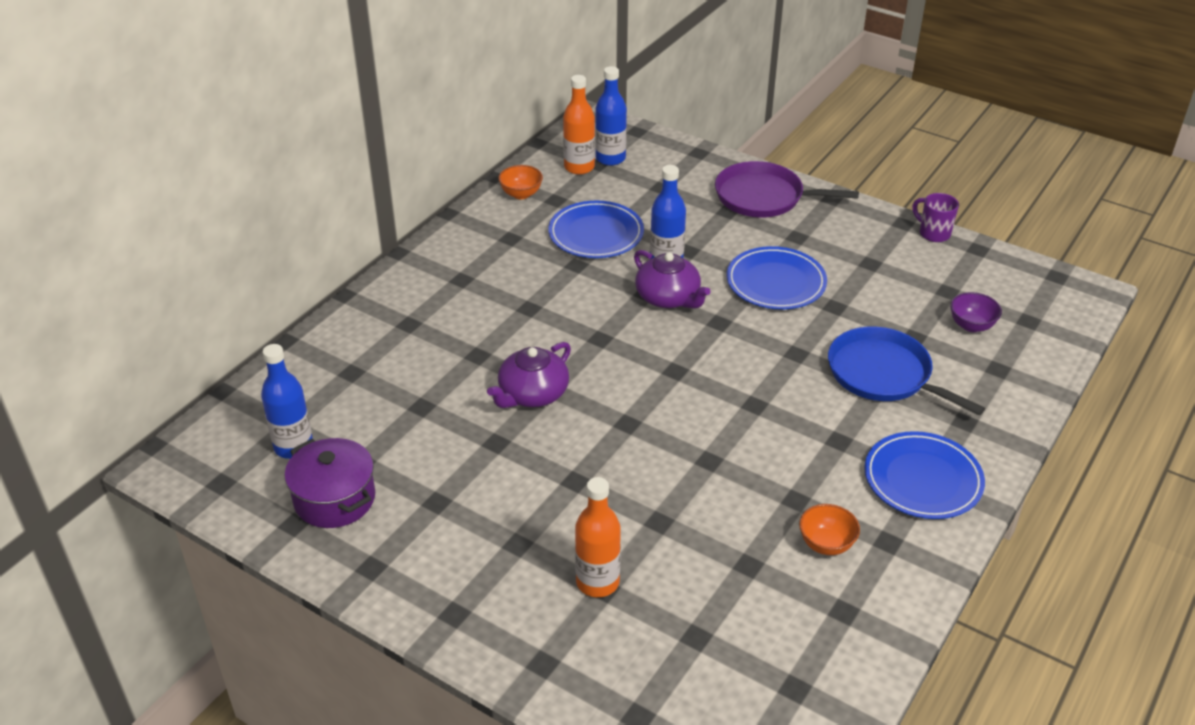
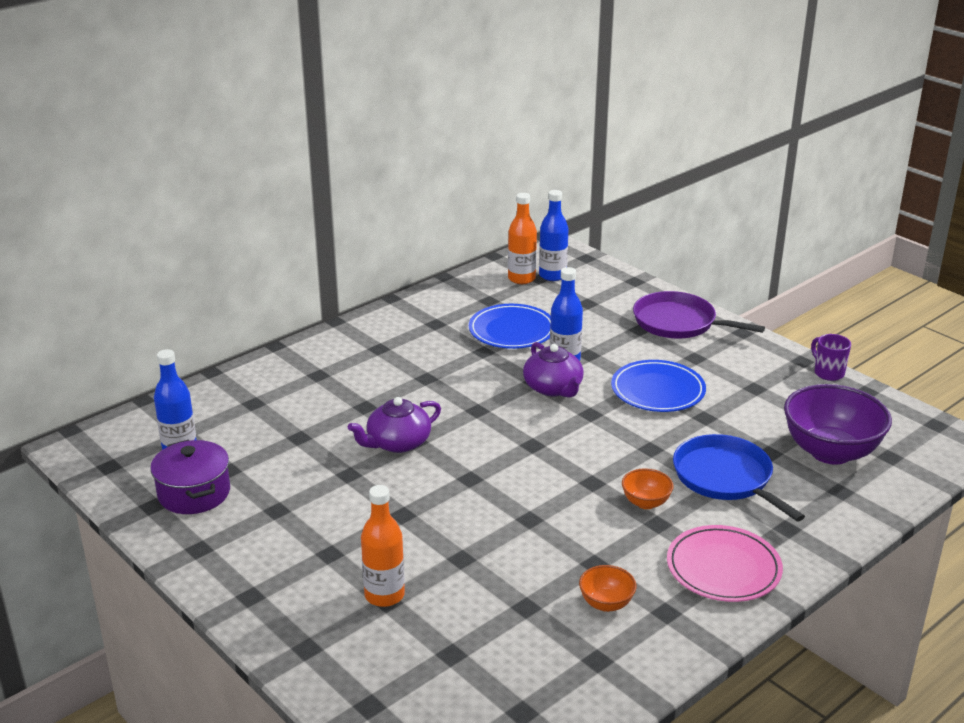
camera: 15 degrees right, 10 degrees down
(521, 194) = (461, 292): orange bowl -> orange bowl (645, 502)
(922, 479) = (723, 568): blue plate -> pink plate
(971, 325) = (830, 452): purple bowl -> purple bowl, size x2.12

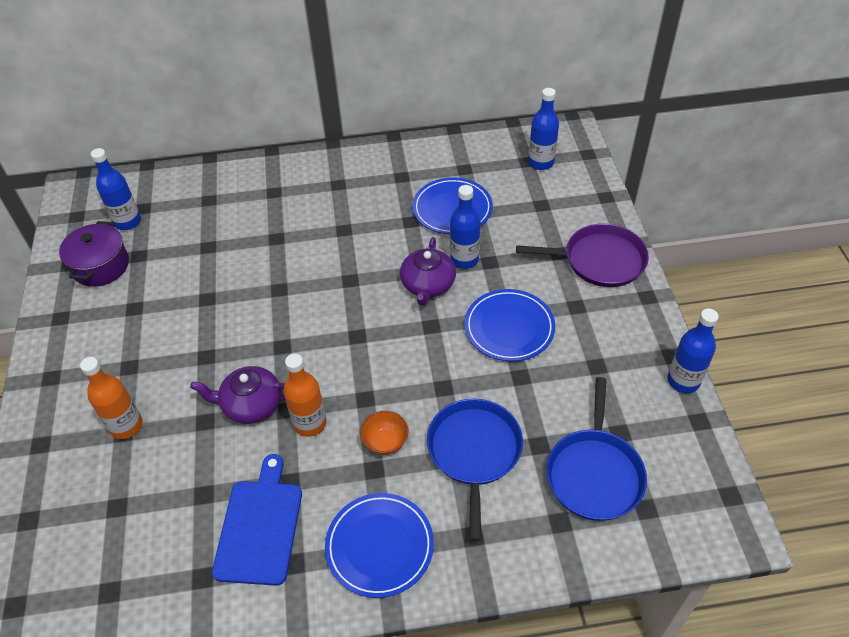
camera: 35 degrees right, 20 degrees up
(397, 443) = (265, 285): purple teapot -> purple teapot (251, 404)
(521, 279) = (512, 156): orange bottle -> orange bottle (310, 423)
(606, 603) = (260, 527): orange bowl -> blue cutting board
(678, 323) = (599, 260): purple pan -> purple pan turned 120 degrees clockwise
(723, 568) = (379, 546): pink plate -> blue plate
(828, 373) = (683, 381): purple mug -> blue bottle
(830, 452) = (594, 473): purple bowl -> blue pan

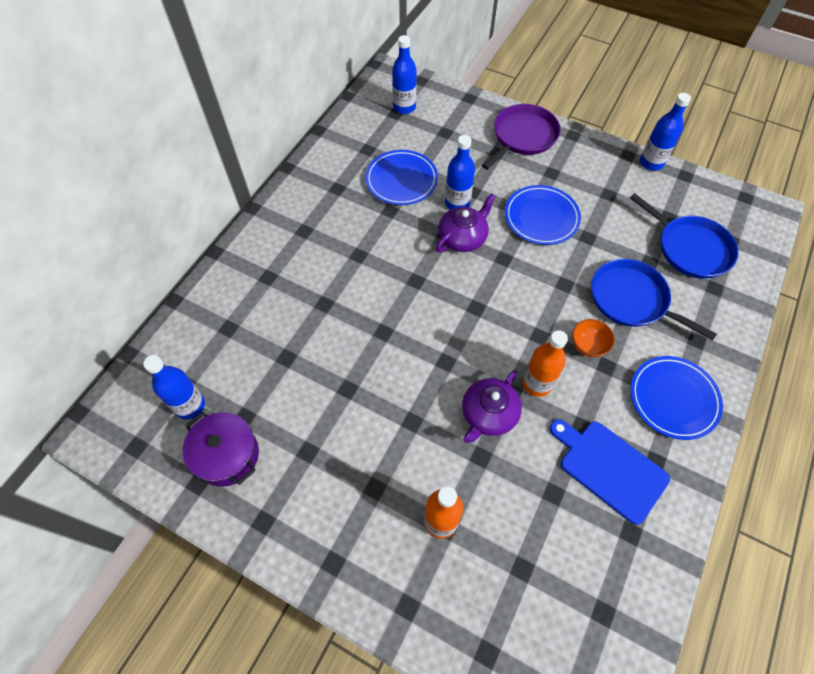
camera: 55 degrees left, 10 degrees up
(428, 285) = (463, 237): purple teapot -> purple teapot turned 90 degrees counterclockwise

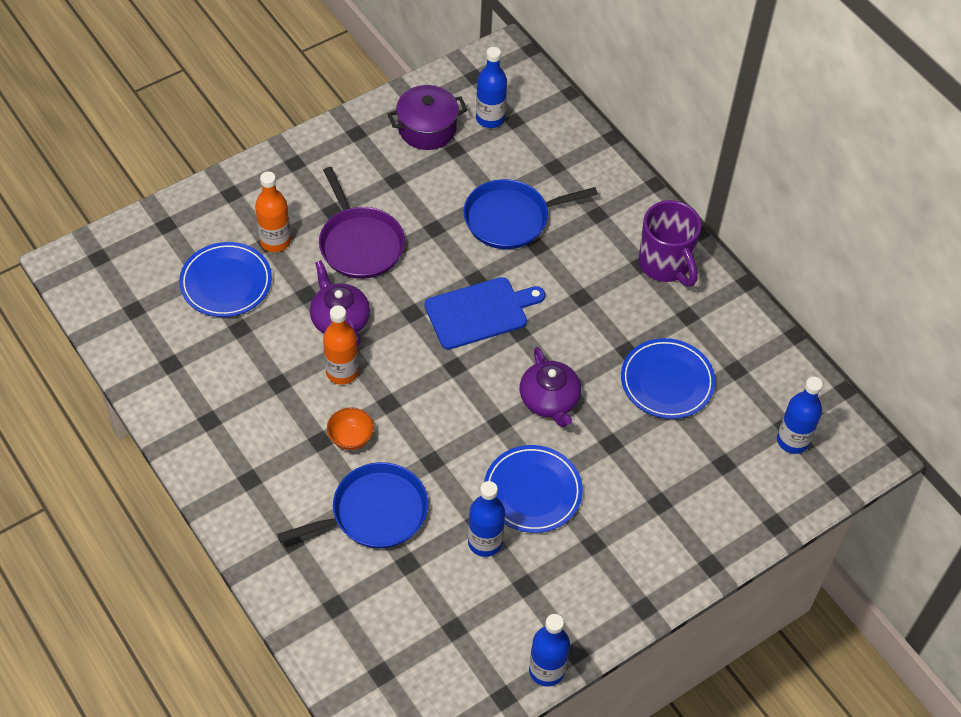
camera: 115 degrees right, 5 degrees down
(297, 216) = (665, 265): none -> purple mug
(457, 203) = (601, 419): blue bottle -> blue bottle (485, 542)
(522, 137) = (671, 546): purple pan -> purple pan (360, 243)
(609, 468) = (229, 382): blue cutting board -> blue cutting board (480, 312)
(673, 399) = (250, 475): blue plate -> blue plate (226, 282)
(690, 248) = (398, 619): blue pan -> blue pan (511, 218)

